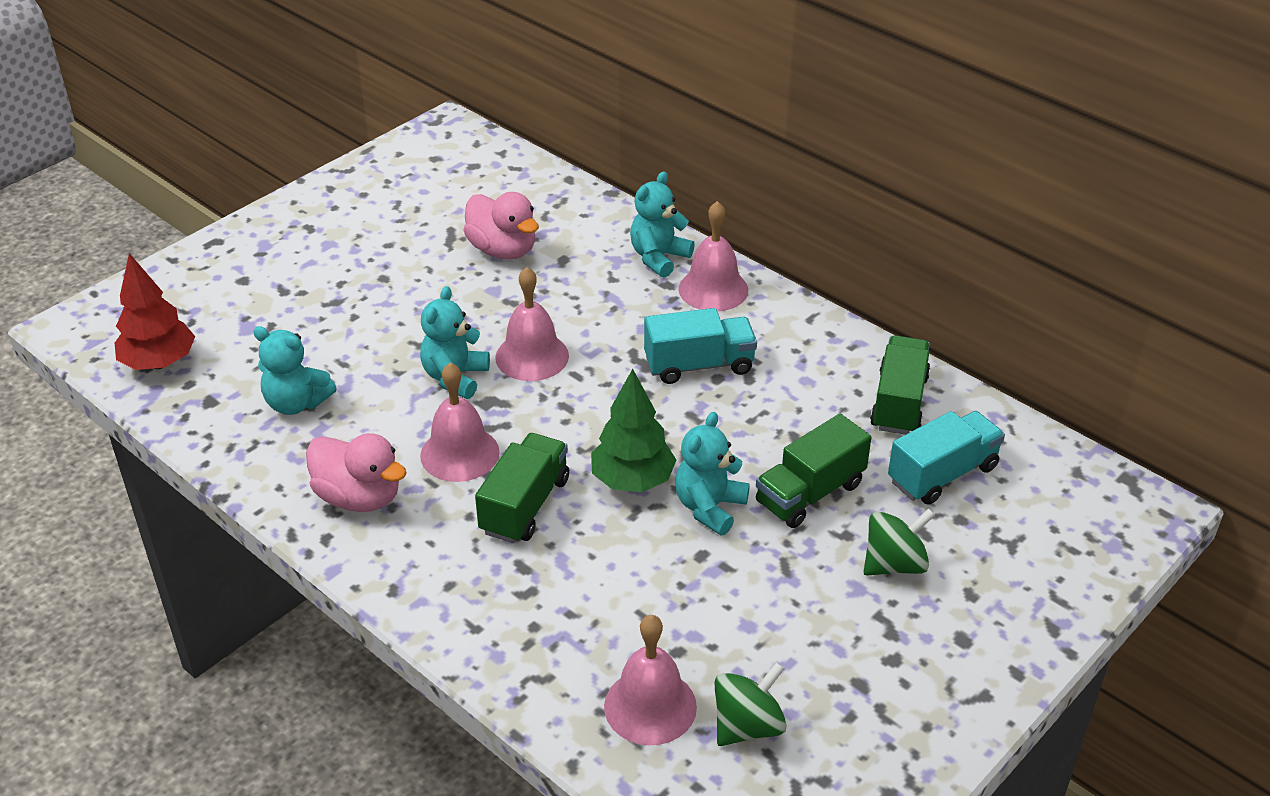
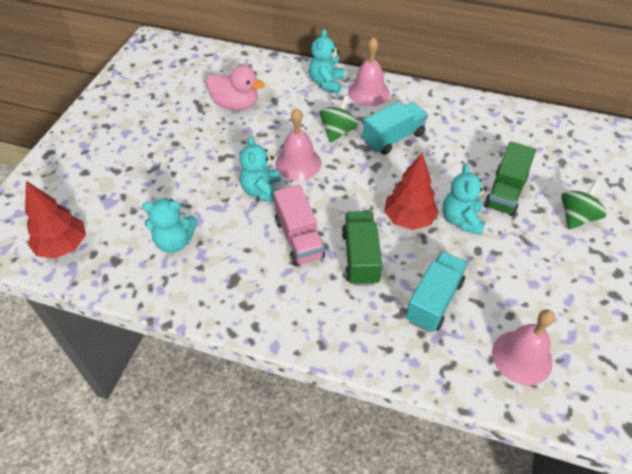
camera: 25 degrees left, 10 degrees up
(359, 497) = (257, 290): pink duck -> none
(459, 453) = (299, 238): pink bell -> pink truck
(632, 481) = (408, 219): green tree -> red tree
(747, 726) = (580, 346): green spinning top -> green spinning top (338, 131)
(899, 403) = (508, 125): green truck -> none
(942, 474) = (559, 158): turquoise truck -> turquoise truck (434, 301)

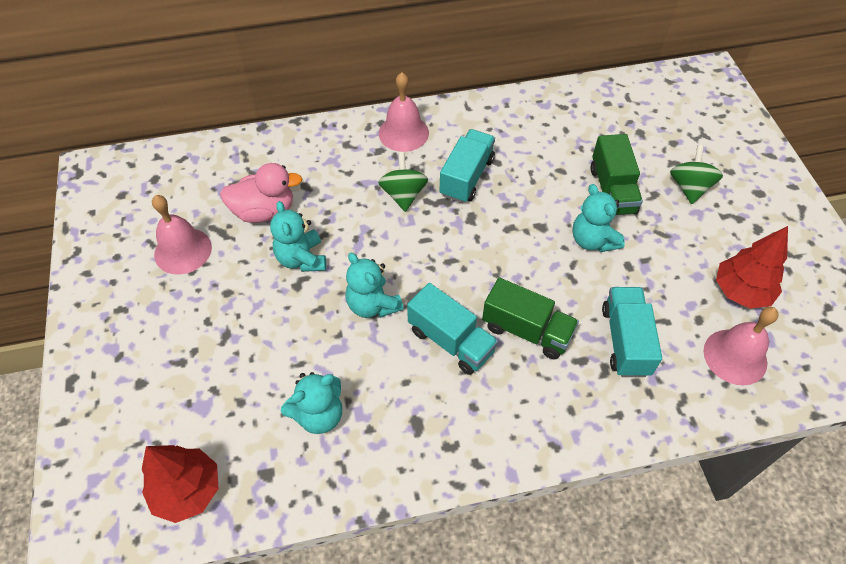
camera: 30 degrees left, 5 degrees up
(298, 163) = (388, 252): pink bell -> pink bell (183, 250)
(299, 238) = (451, 341): pink truck -> turquoise truck
(326, 83) = (350, 140): turquoise teddy bear -> turquoise teddy bear (301, 259)
(360, 257) = (526, 330): green truck -> green truck turned 150 degrees clockwise
(408, 219) = (544, 264): red tree -> red tree (741, 292)

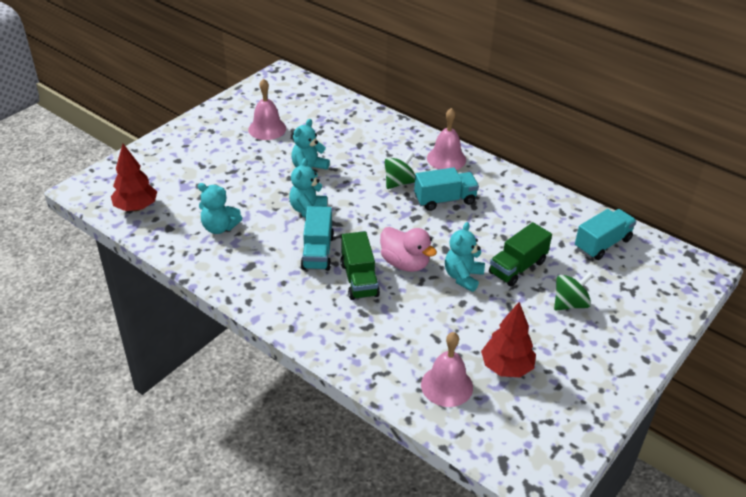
camera: 50 degrees right, 15 degrees down
(264, 211) = (324, 140): pink duck -> pink duck (405, 263)
(625, 341) = (400, 326): turquoise truck -> turquoise truck (602, 244)

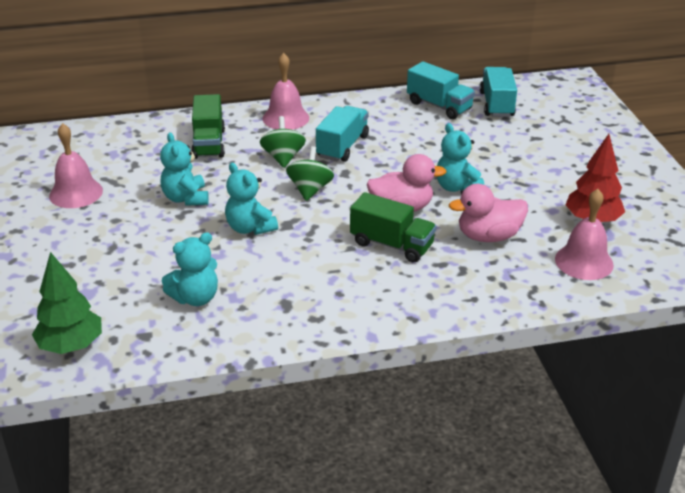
camera: 50 degrees left, 5 degrees down
(136, 207) = (71, 346): red tree -> green tree
(317, 252) = (321, 251): turquoise truck -> turquoise truck (439, 106)
(421, 321) = (488, 236): none -> pink duck
(517, 267) = (477, 155): green truck -> green truck (209, 143)
(570, 304) = (549, 154): green spinning top -> green spinning top (310, 189)

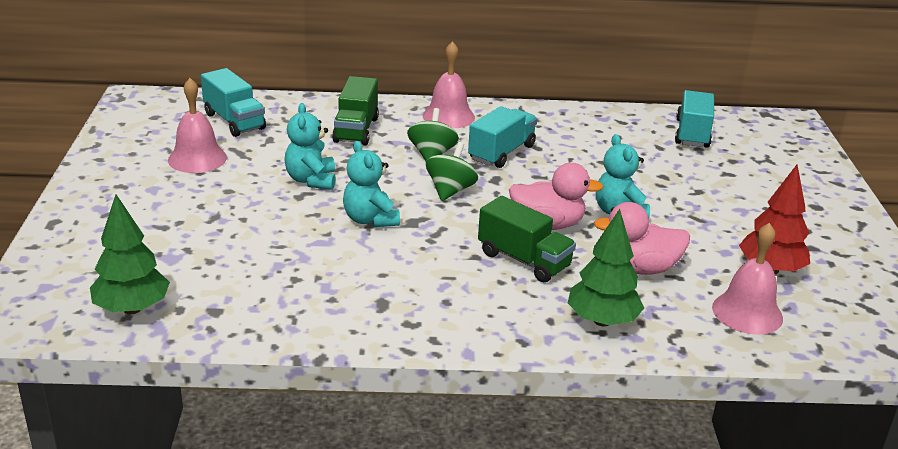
camera: 10 degrees right, 5 degrees down
(195, 298) = (284, 281): turquoise teddy bear -> none
(439, 106) = (625, 126): turquoise truck -> turquoise truck (234, 121)
(471, 288) = (602, 321): none -> green tree

